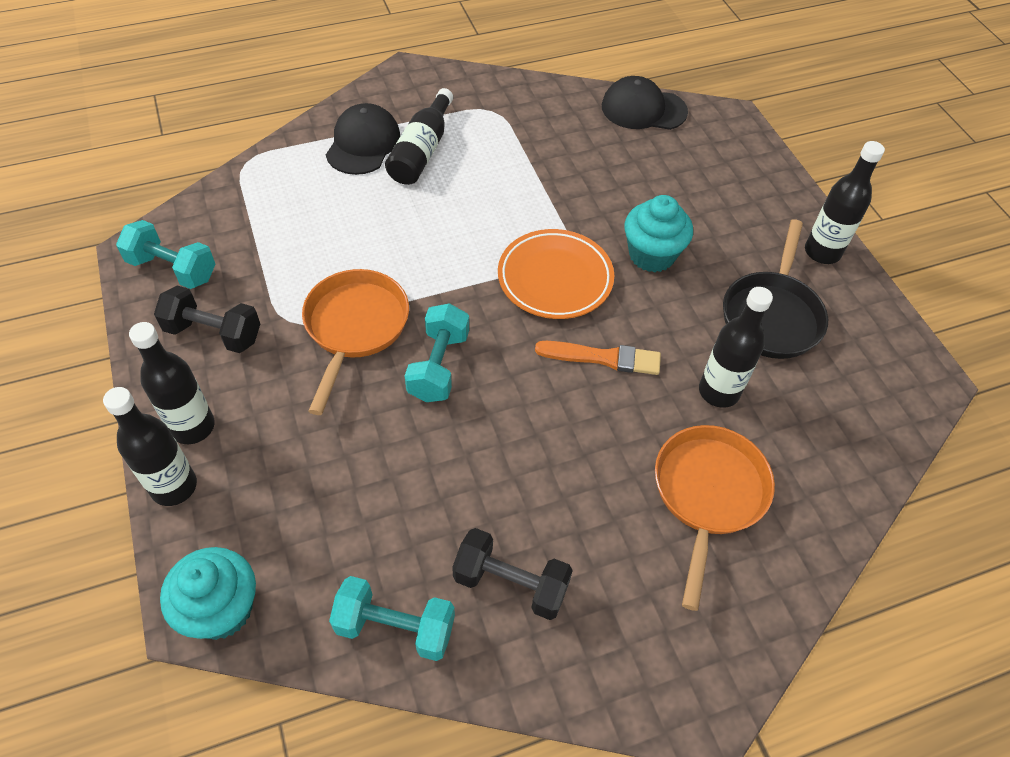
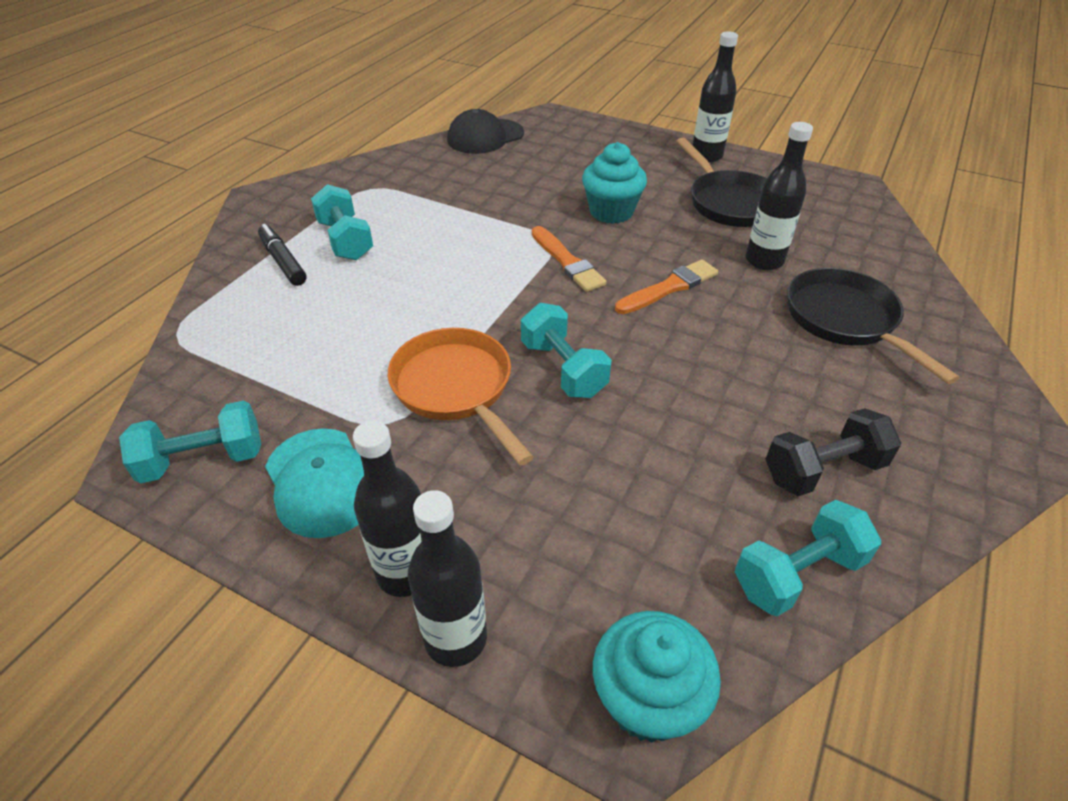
camera: 40 degrees left, 10 degrees down
(213, 333) = (322, 482): black dumbbell -> turquoise cap
(363, 143) = (283, 261): black cap -> black marker
(422, 151) = (345, 240): black bottle -> turquoise dumbbell
(555, 278) = (567, 262): orange plate -> orange brush
(708, 494) = (845, 320): orange pan -> black pan

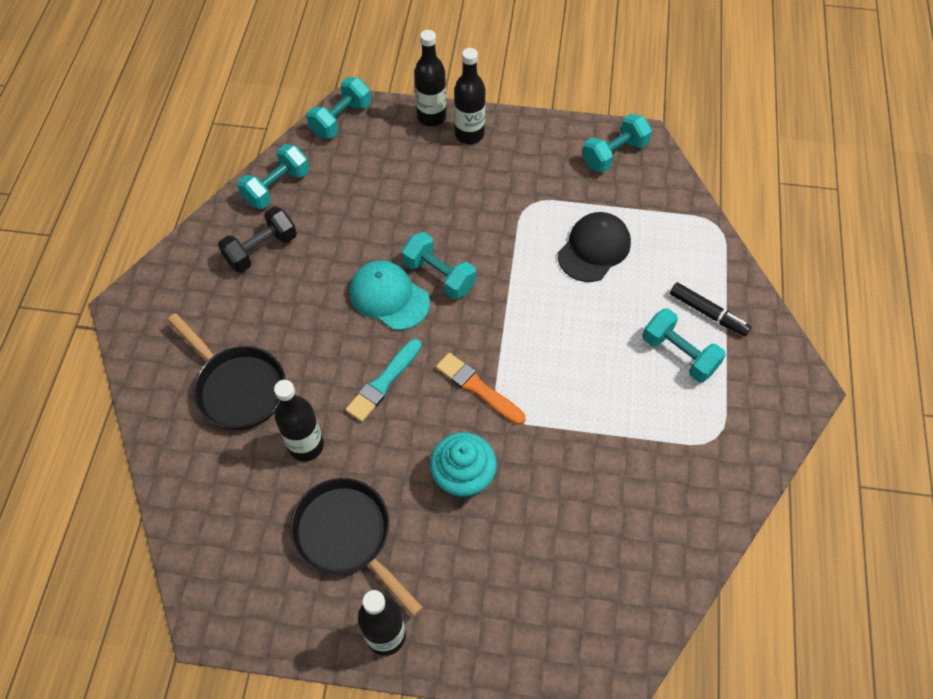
camera: 160 degrees right, 15 degrees up
(322, 482) = (541, 162): turquoise cap -> turquoise cap (389, 297)
(456, 388) = (502, 239): orange pan -> none
(485, 137) = (662, 588): black cap -> black cap (594, 249)
(647, 700) = (341, 119): turquoise cupcake -> turquoise dumbbell
(669, 287) = (383, 382): orange brush -> turquoise brush

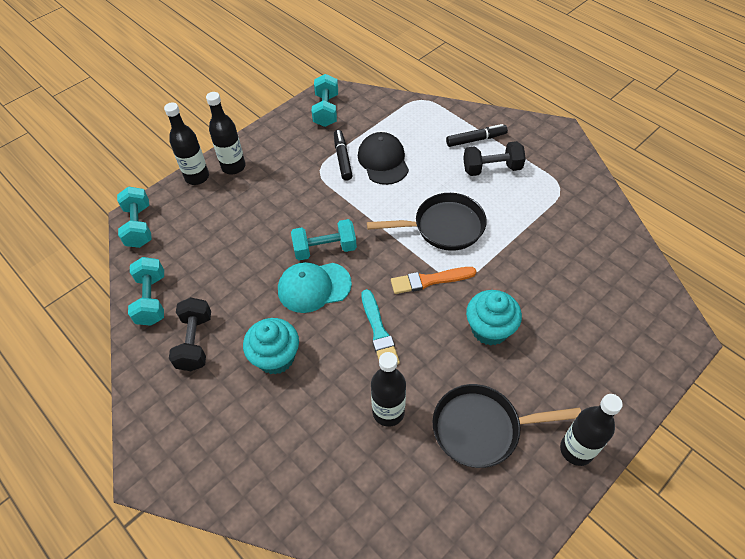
camera: 50 degrees left, 5 degrees down
(238, 388) = (299, 430): black pan -> black pan (444, 227)
(293, 320) = (276, 357): none -> turquoise cupcake
(563, 212) = (342, 158): none -> black marker
(679, 354) = (492, 169): turquoise dumbbell -> black dumbbell

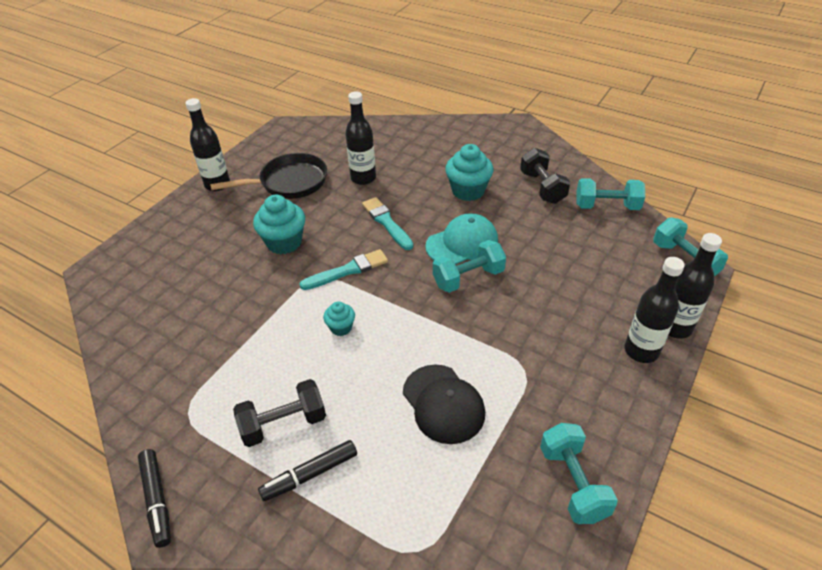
camera: 165 degrees right, 10 degrees down
(152, 299) = (606, 206): turquoise dumbbell -> turquoise dumbbell turned 60 degrees counterclockwise
(342, 158) = (502, 395): black marker -> black marker (157, 500)
(430, 280) = (347, 270): orange brush -> turquoise brush
(444, 227) = (341, 327): black pan -> turquoise cupcake

